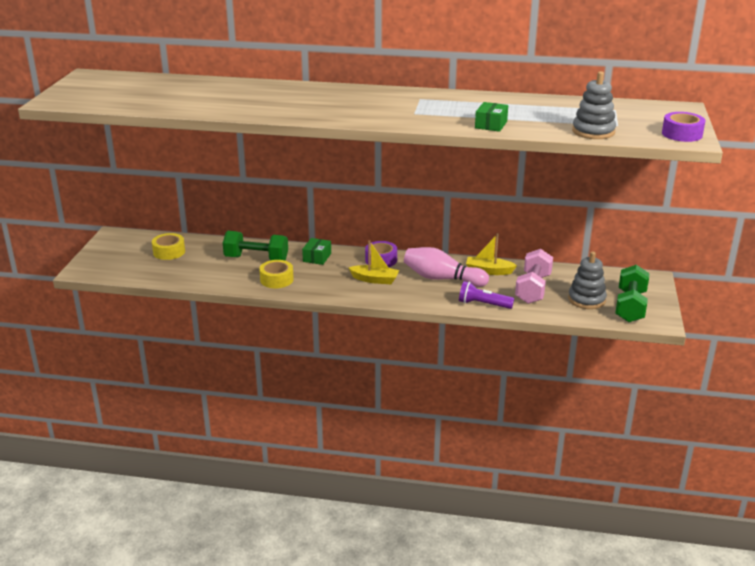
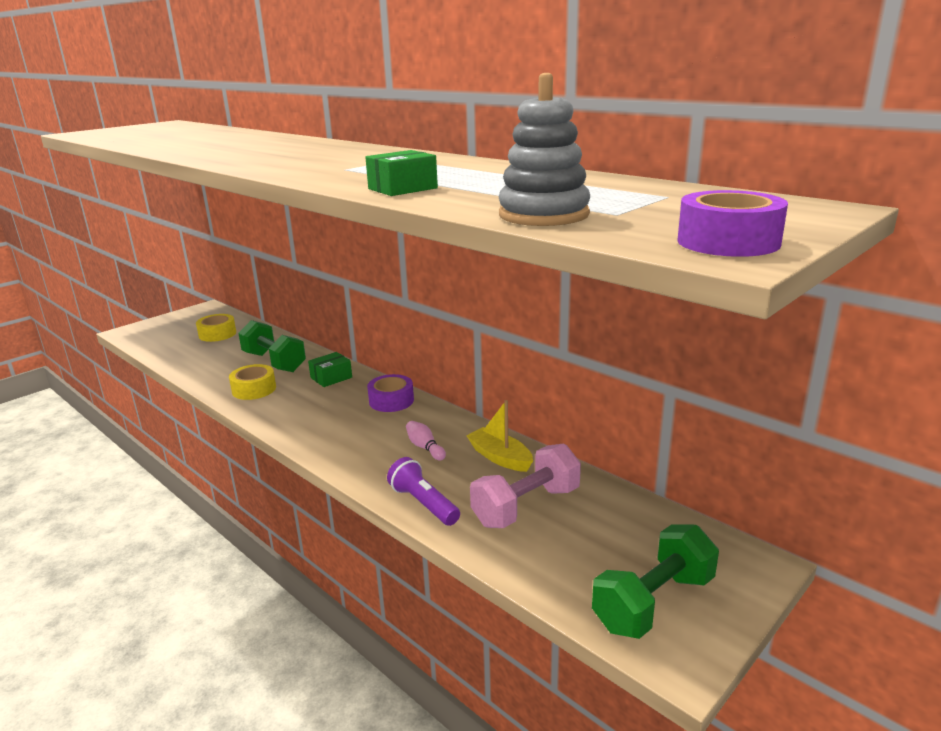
camera: 35 degrees right, 5 degrees down
(375, 279) = (347, 422): yellow boat -> none
(442, 278) = (425, 447): pink bowling pin -> pink bowling pin, size x0.46
(586, 299) = (589, 557): grey stacking toy -> none

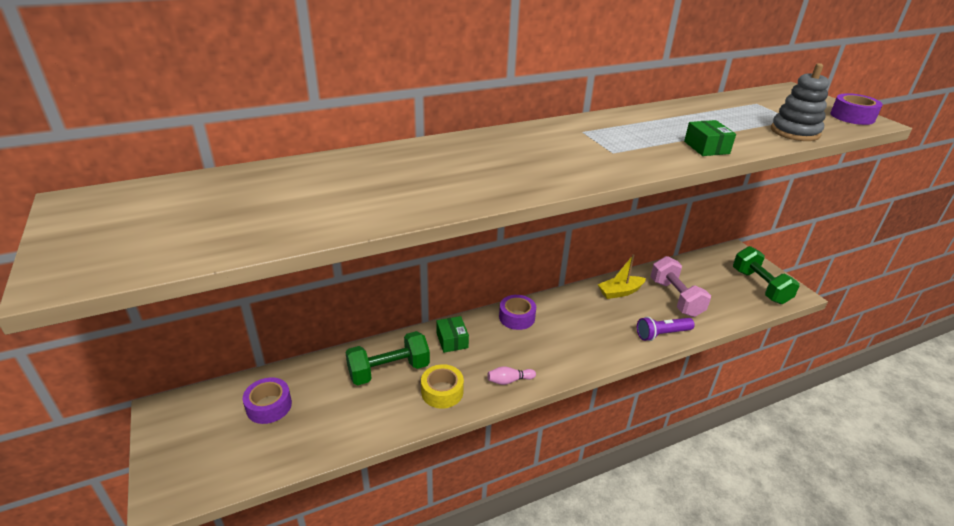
camera: 70 degrees left, 10 degrees up
(217, 334) = (269, 406): yellow tape -> purple tape
(425, 447) = (594, 318): pink bowling pin -> pink bowling pin (509, 380)

